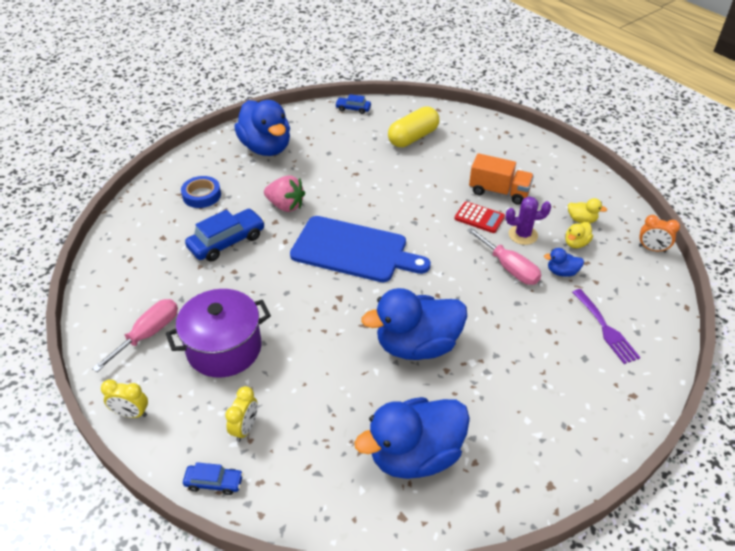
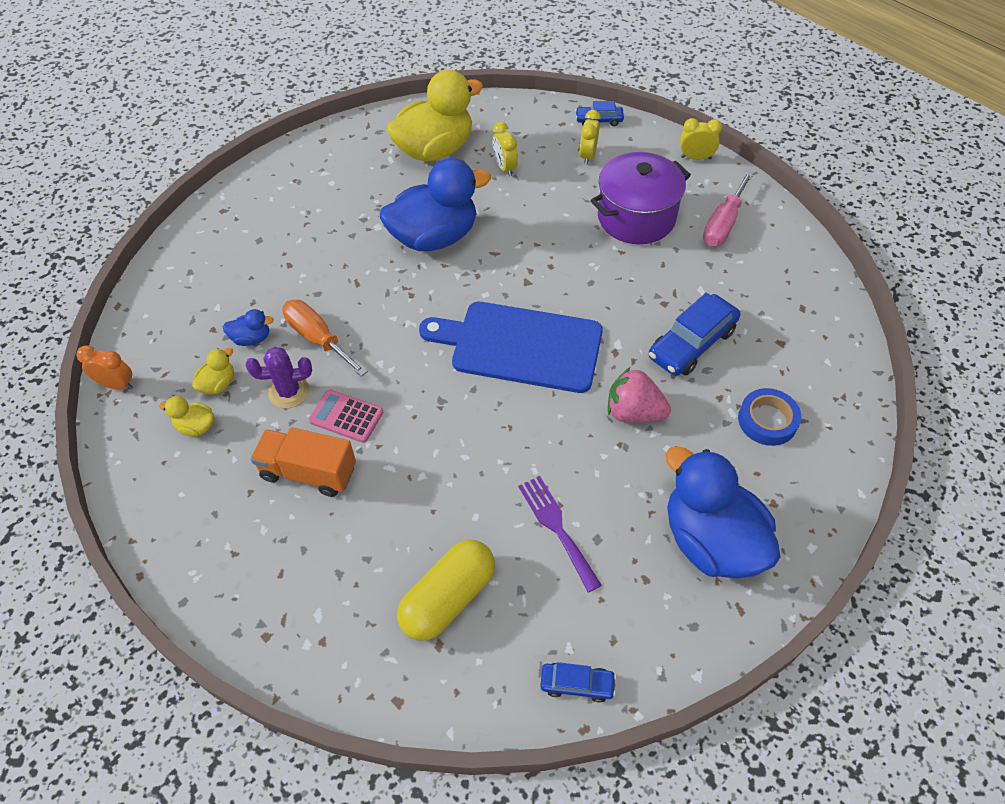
camera: 175 degrees right, 10 degrees up
(339, 421) = (505, 167): none -> yellow clock
(415, 455) = (435, 150): blue duck -> yellow duck
(479, 218) = (346, 416): red calculator -> pink calculator
(509, 268) = (318, 338): pink screwdriver -> orange screwdriver
(606, 329) = (224, 272): purple fork -> purple fork (557, 527)

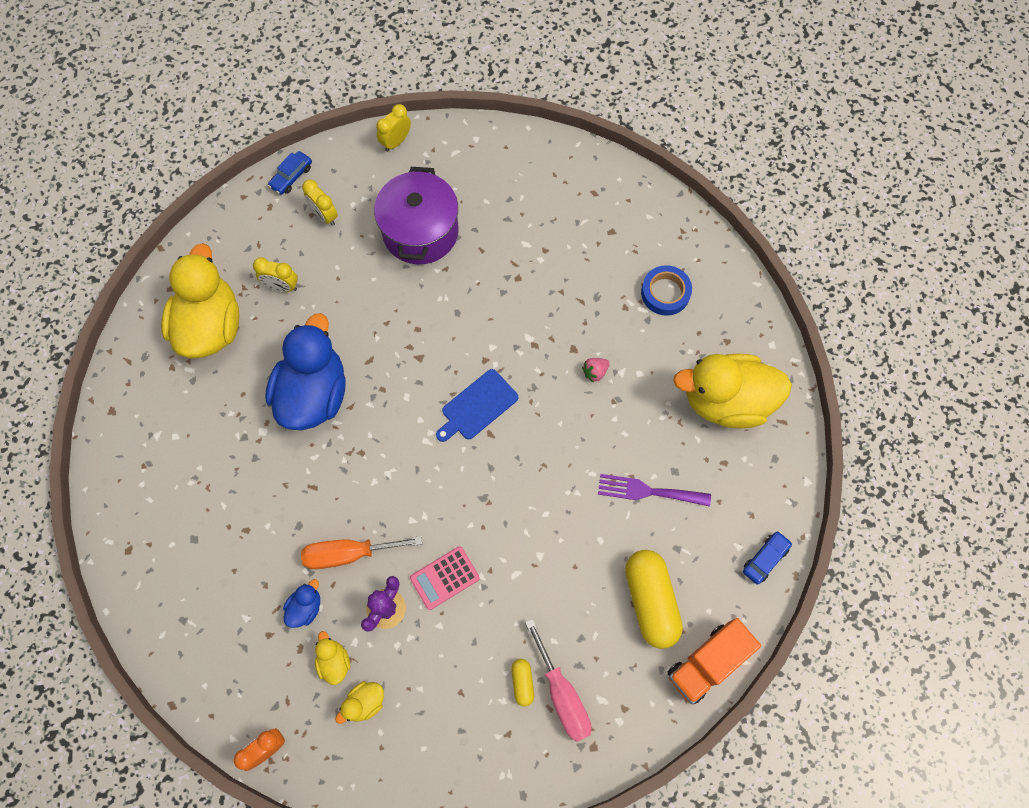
camera: 55 degrees left, 15 degrees up
(291, 535) = (522, 682): none -> yellow capsule
(308, 472) = (475, 637): orange truck -> orange truck (707, 663)
(520, 346) = (477, 406): blue cutting board -> blue cutting board, size x0.53
(634, 412) = (595, 372): pink strawberry -> pink strawberry, size x0.52
(692, 343) = (567, 288): blue car -> none
(711, 541) = (726, 401): blue duck -> yellow duck
(723, 224) = (478, 178): pink screwdriver -> pink screwdriver (562, 694)

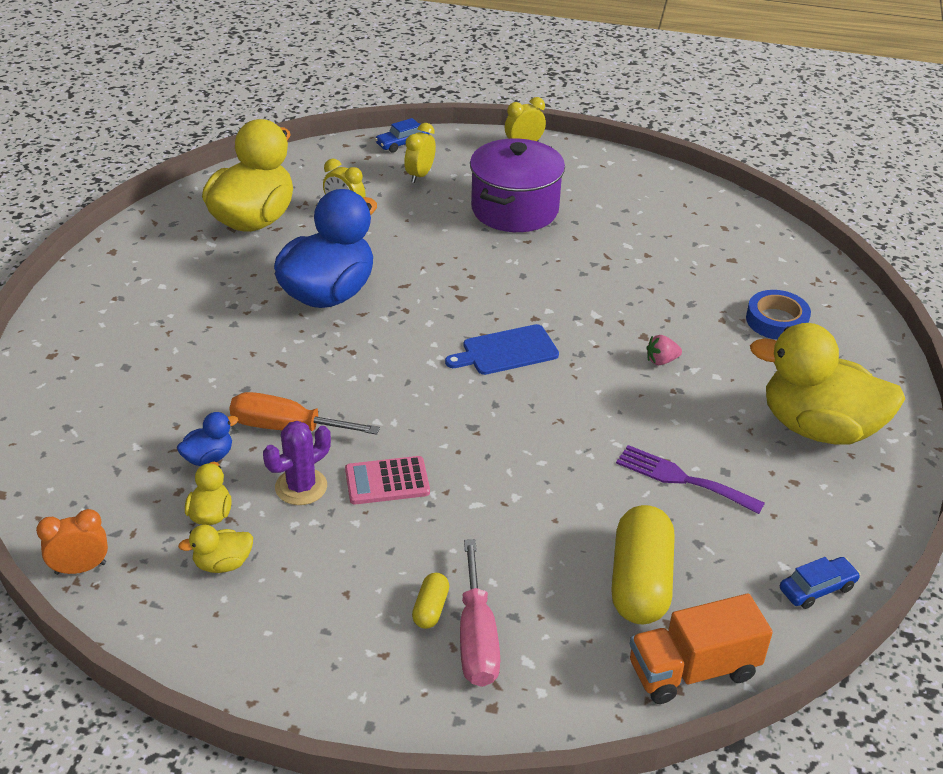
camera: 20 degrees right, 30 degrees down
(324, 215) = (420, 175): yellow clock -> yellow clock turned 45 degrees clockwise

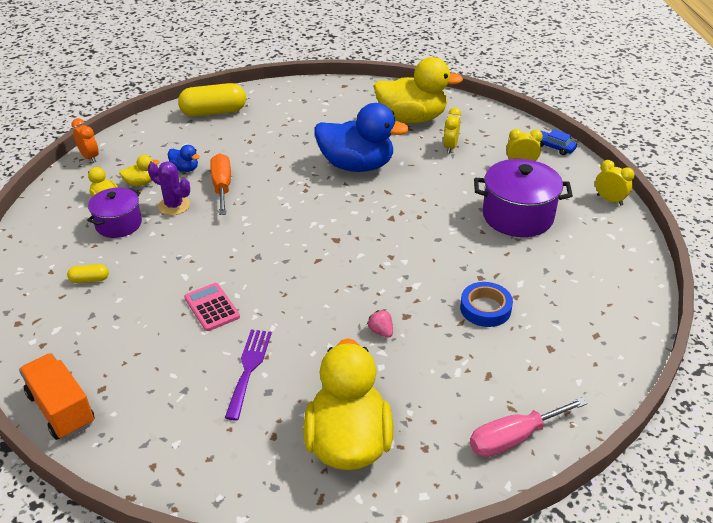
camera: 70 degrees right, 0 degrees up
(308, 557) = (118, 224): none -> purple pot
(387, 481) = (191, 235): pink calculator -> pink calculator (212, 307)
(477, 637) = (70, 304): pink screwdriver -> pink screwdriver (513, 438)
(506, 351) = (344, 252): blue cutting board -> none
(640, 582) = (136, 366): yellow capsule -> yellow capsule (214, 112)
(776, 320) = (481, 392): blue tape -> blue tape (485, 308)
(817, 589) = (156, 468): blue car -> none

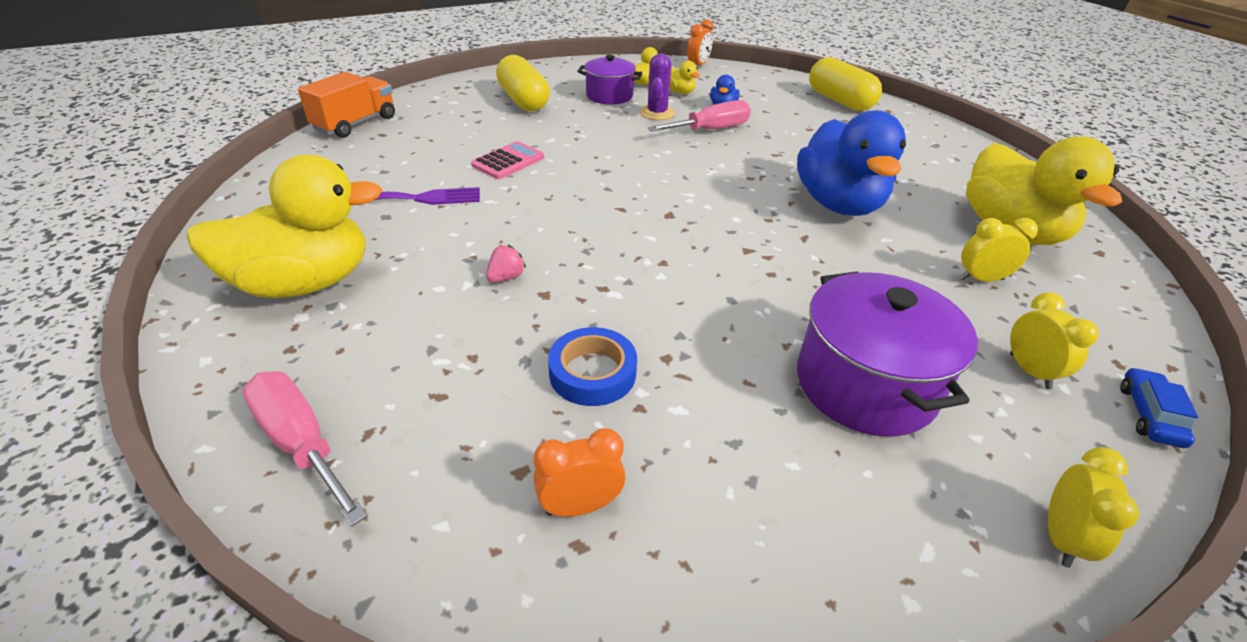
camera: 70 degrees right, 0 degrees up
(89, 280) = (523, 100): yellow capsule -> yellow capsule, size x2.18
(222, 186) = (710, 130): orange screwdriver -> pink screwdriver
(574, 330) = (580, 506): none -> orange clock

